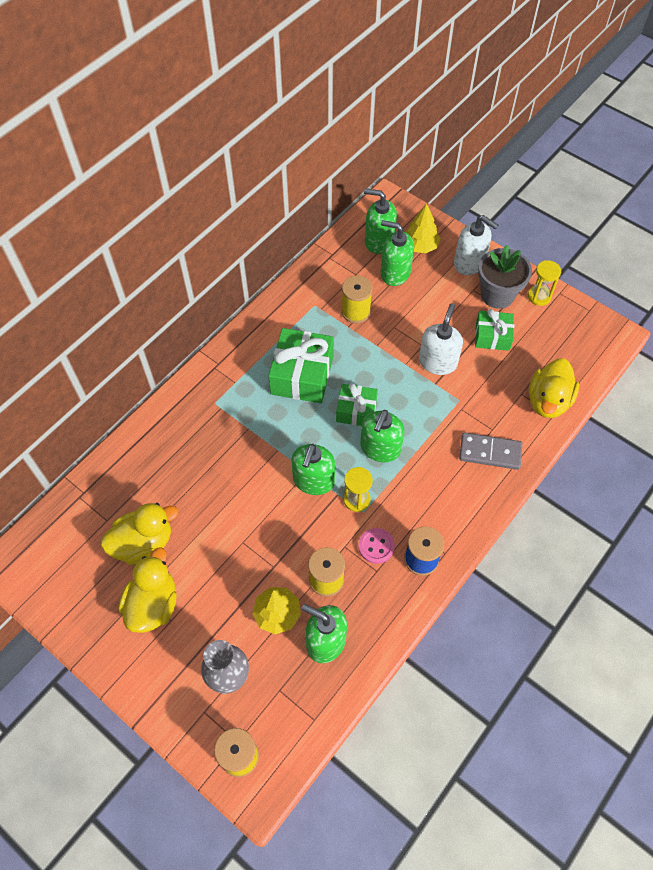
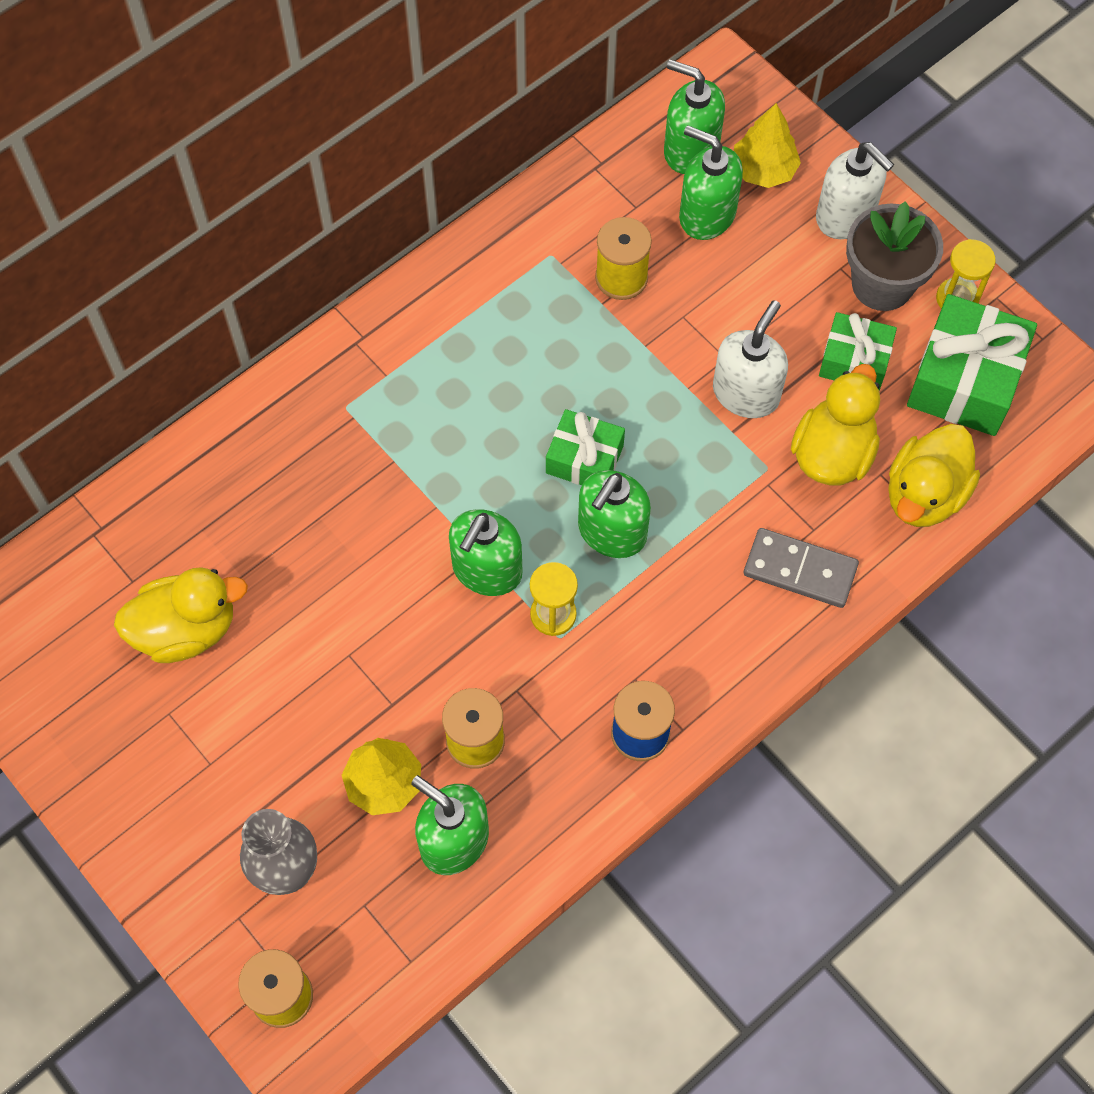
camera: 10 degrees right, 5 degrees up
(153, 604) = (186, 733): yellow duck -> yellow duck (832, 453)
(302, 375) = (504, 380): green gift -> green gift (965, 379)
(376, 546) = (569, 699): pink button -> none

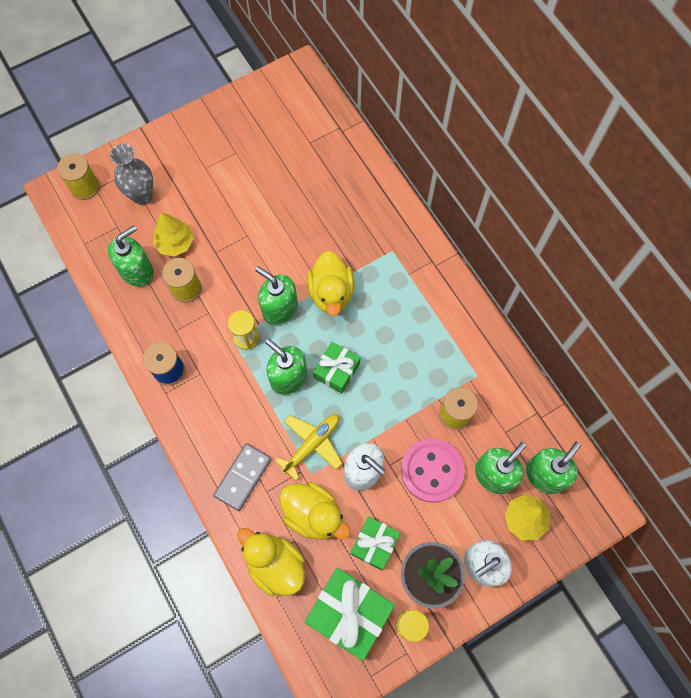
camera: 100 degrees right, 5 degrees up
(186, 629) = (278, 163): yellow duck -> yellow duck (331, 293)
(720, 475) = (312, 444): none -> yellow plane
(721, 298) = (432, 471): none -> pink button

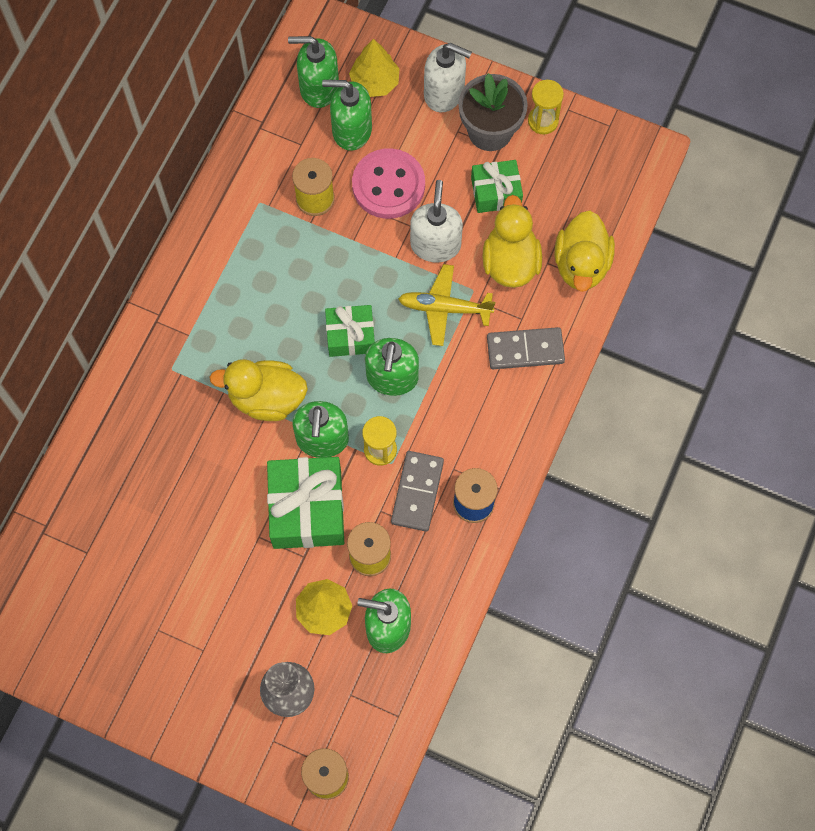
camera: 125 degrees left, 0 degrees up
(202, 341) = (417, 492): none -> grey domino
(331, 293) = (266, 398): yellow duck -> yellow duck turned 135 degrees counterclockwise
(349, 613) = (572, 175): green gift -> green gift (307, 509)

